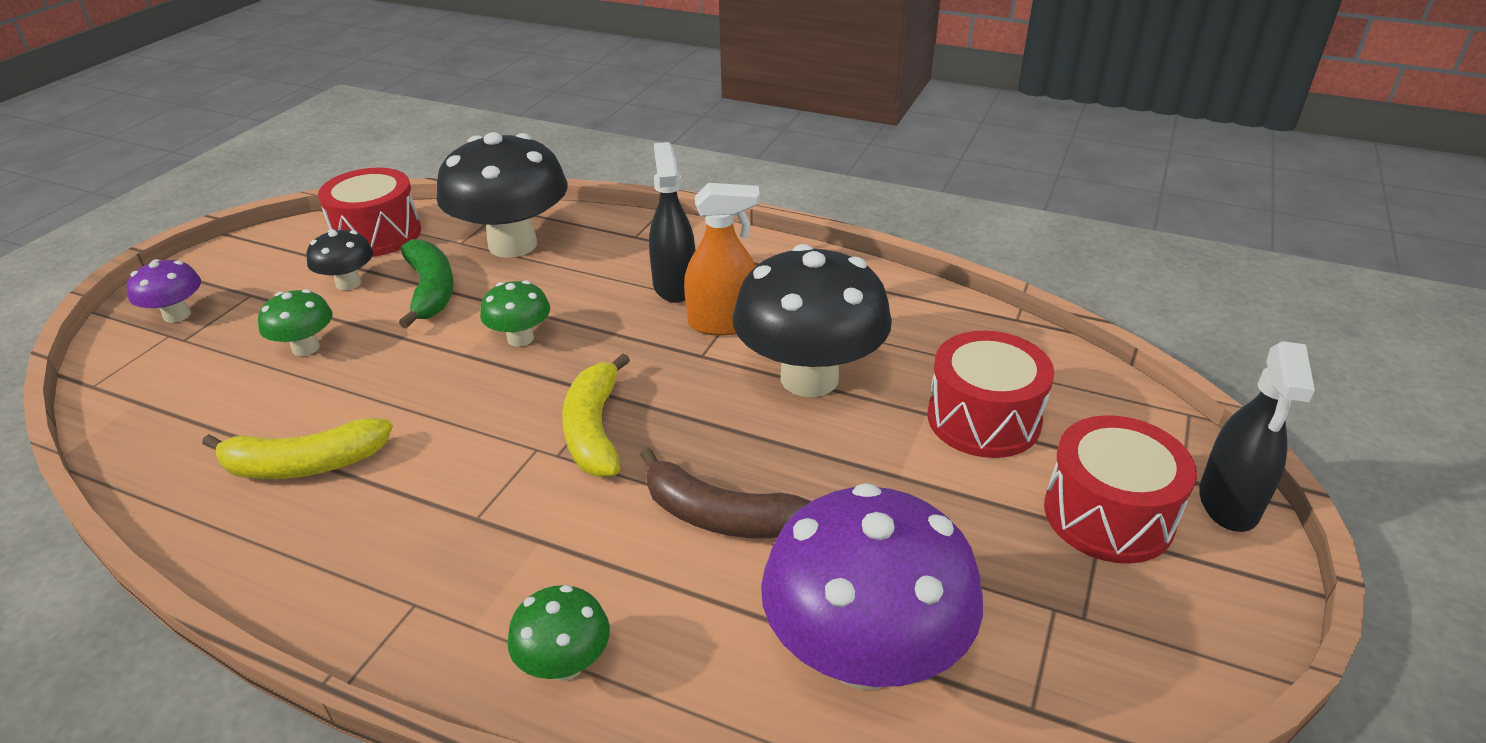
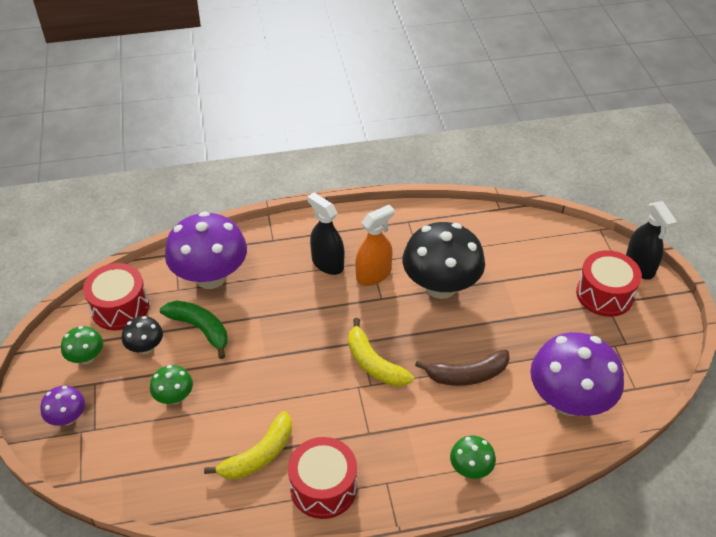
camera: 35 degrees left, 10 degrees up
(513, 244) = (211, 277): black mushroom -> purple mushroom
(520, 338) = (283, 333): green mushroom -> green mushroom (86, 357)
(983, 419) = (528, 272): red drum -> red drum (323, 487)

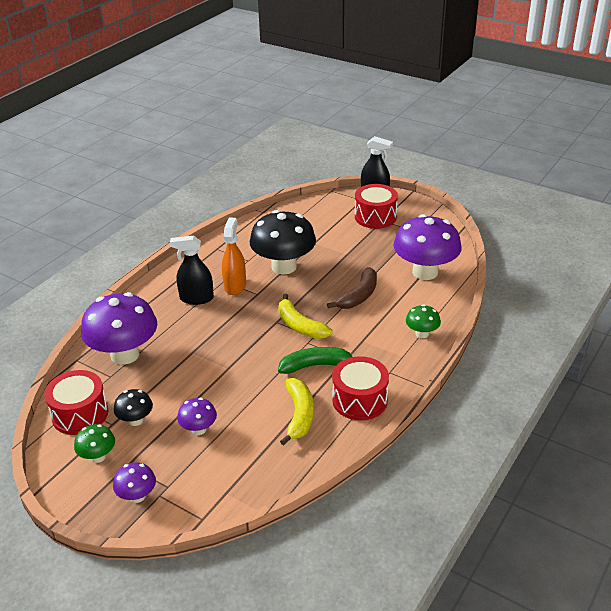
camera: 45 degrees left, 10 degrees down
(174, 397) = (199, 429): green mushroom -> purple mushroom
(200, 329) = (161, 384): green banana -> green banana (316, 365)
(373, 363) = (300, 326): yellow banana -> yellow banana turned 45 degrees clockwise

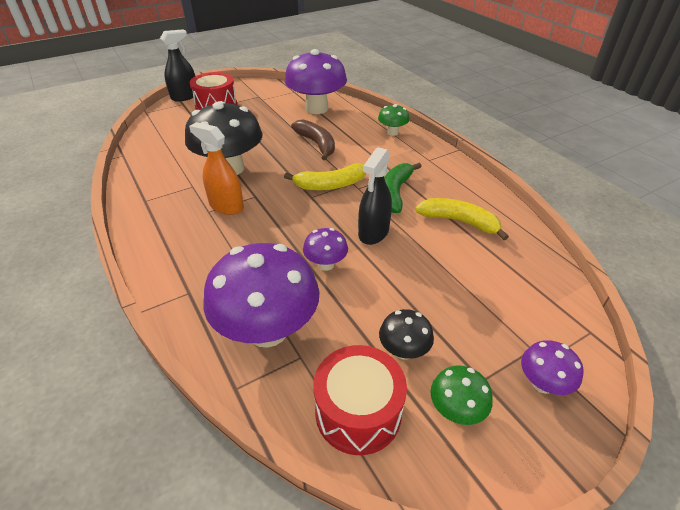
camera: 65 degrees left, 5 degrees up
(196, 298) = (218, 239): black spray bottle -> black spray bottle (373, 233)
(199, 429) = (447, 297): purple mushroom -> purple mushroom (325, 264)
(359, 400) = (456, 184): red drum -> none

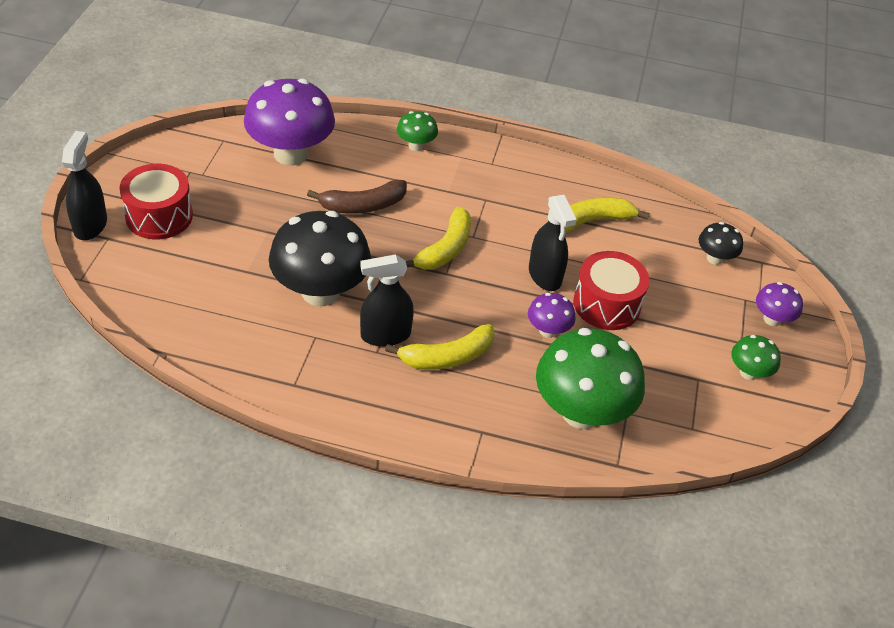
camera: 50 degrees left, 5 degrees up
(226, 206) = (385, 335): orange spray bottle -> black spray bottle
(239, 238) = (447, 357): none -> yellow banana
(268, 330) = (581, 412): purple mushroom -> green mushroom
(317, 144) = (363, 206): brown banana -> brown banana turned 150 degrees clockwise
(358, 412) = (703, 417): red drum -> red drum (606, 304)
(395, 193) = (510, 221): green banana -> none
(403, 350) = (680, 358): black mushroom -> black mushroom (715, 258)

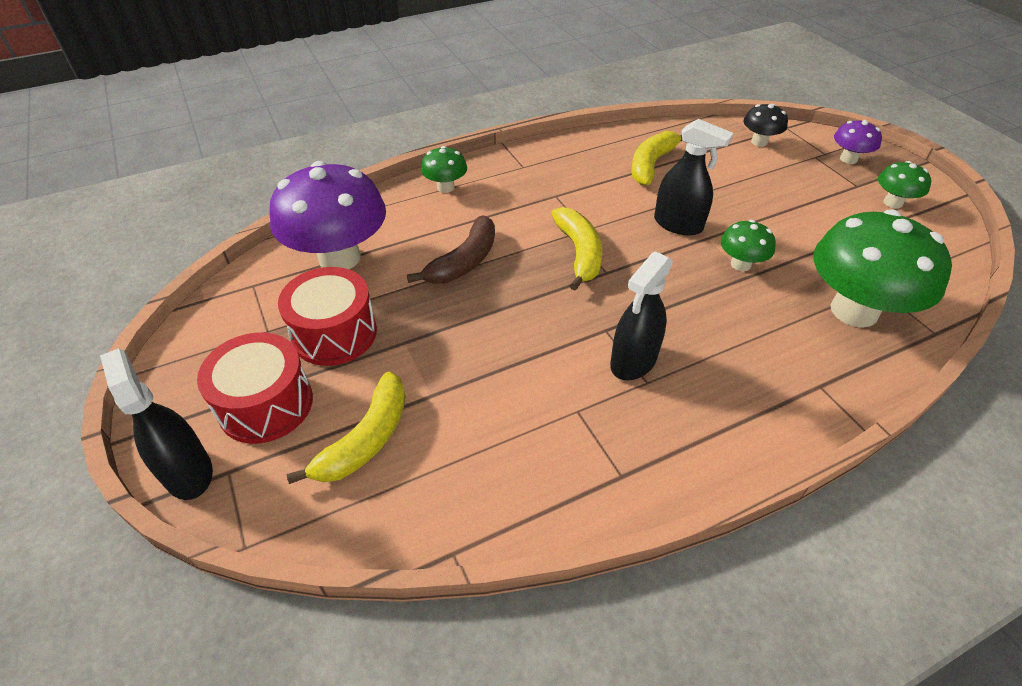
camera: 35 degrees left, 0 degrees up
(320, 292) = (526, 364): black mushroom -> none
(447, 357) = (705, 342): yellow banana -> yellow banana (366, 439)
(548, 330) = (740, 264): purple mushroom -> green mushroom
(606, 304) = (746, 217): red drum -> red drum (334, 333)

